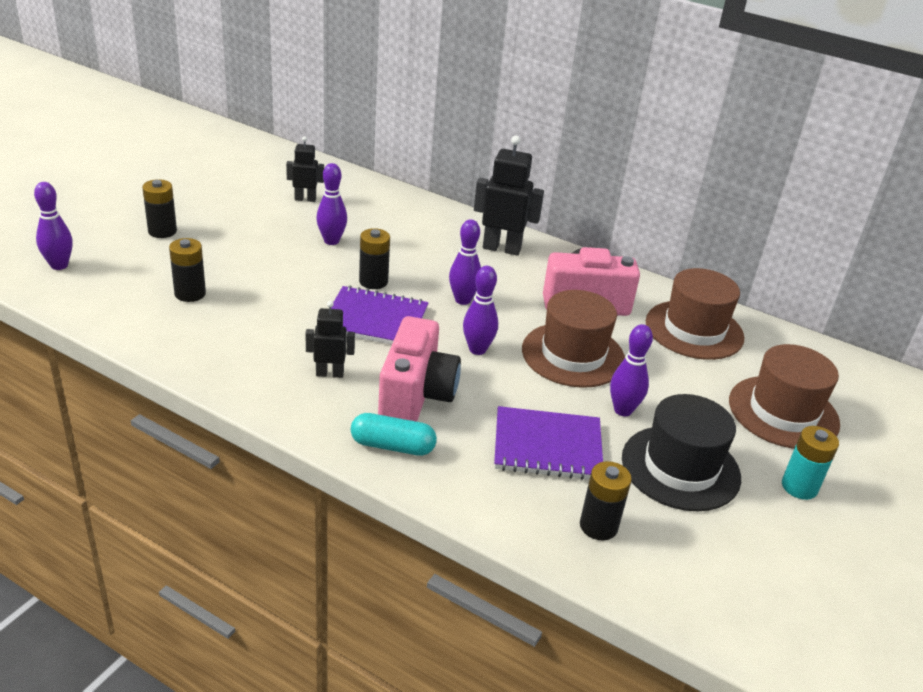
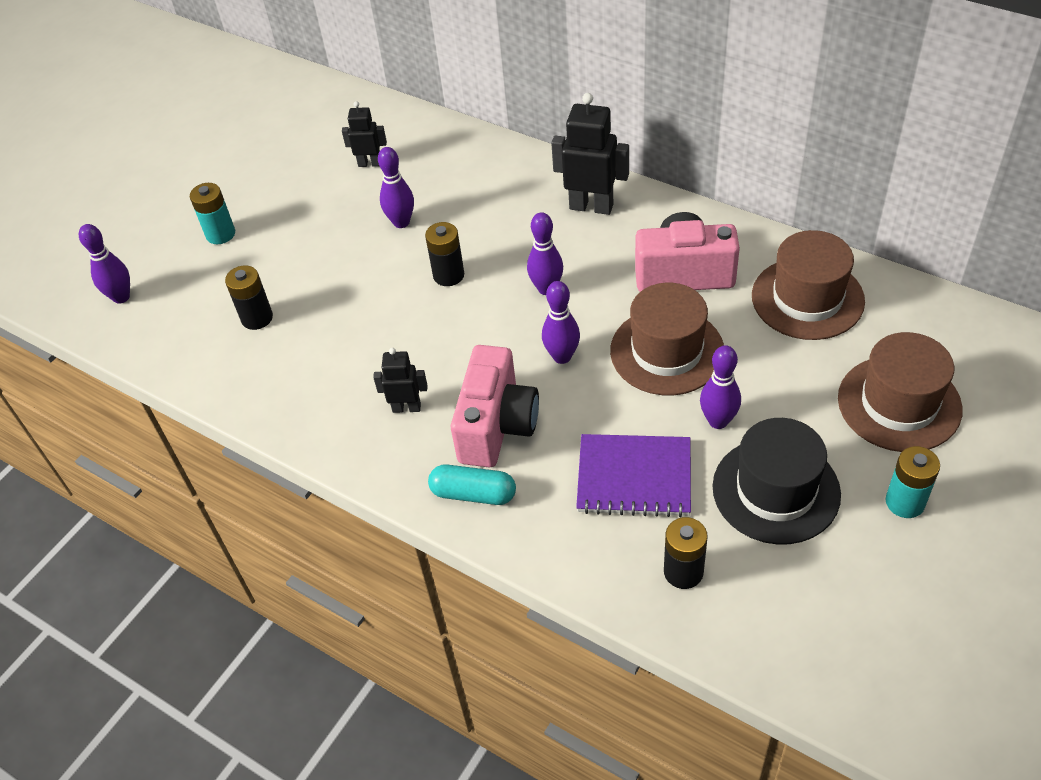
camera: 10 degrees right, 15 degrees up
(162, 231) = (220, 234): black battery -> turquoise battery
(375, 320) = (452, 329): purple notebook -> none

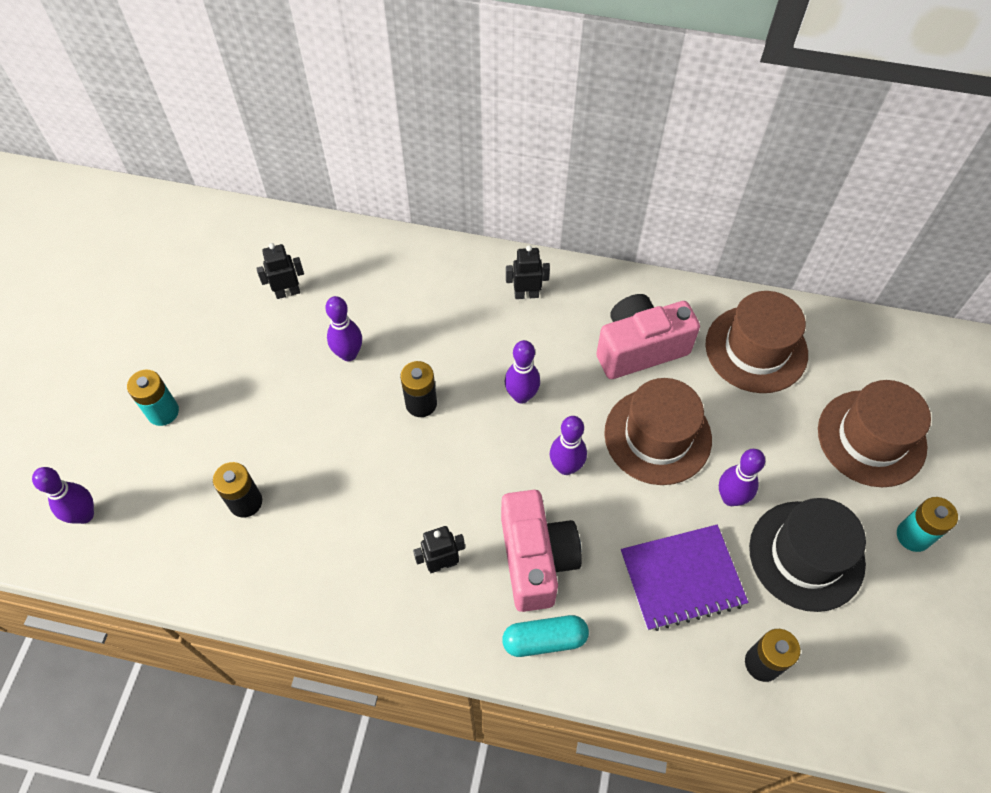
camera: 25 degrees left, 10 degrees up
(591, 206) = (526, 294): black robot -> black robot, size x0.58

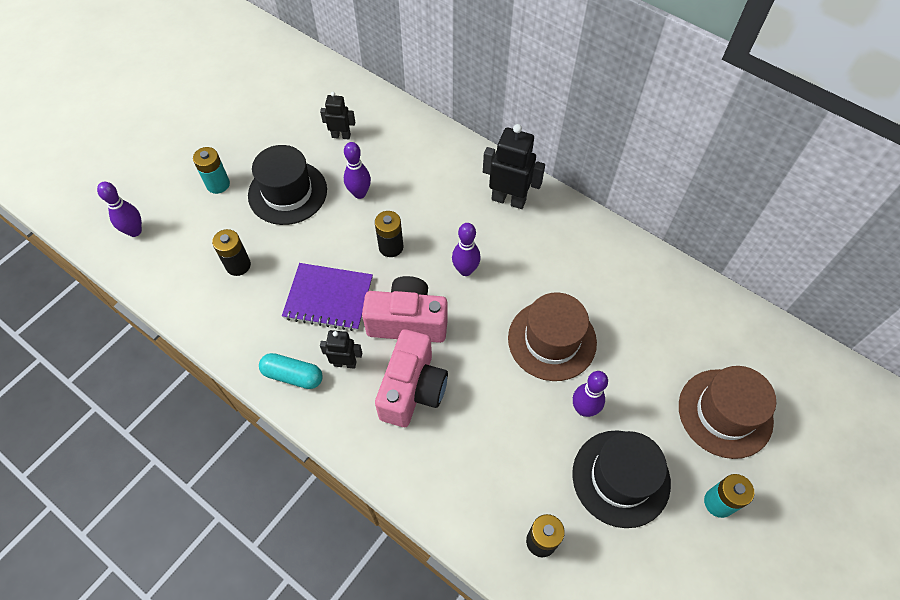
camera: 25 degrees right, 0 degrees up
(259, 387) = (287, 192): none -> black hat
(526, 294) = (508, 199): black robot -> black robot, size x1.71
(544, 640) = (388, 448): turquoise capsule -> turquoise capsule (293, 375)
(566, 467) = (470, 333): purple bowling pin -> none
(639, 348) = (573, 271): pink camera -> pink camera (408, 321)
(682, 578) = (513, 451): purple notebook -> purple notebook (328, 298)
(756, 349) = (666, 307): brown hat -> none

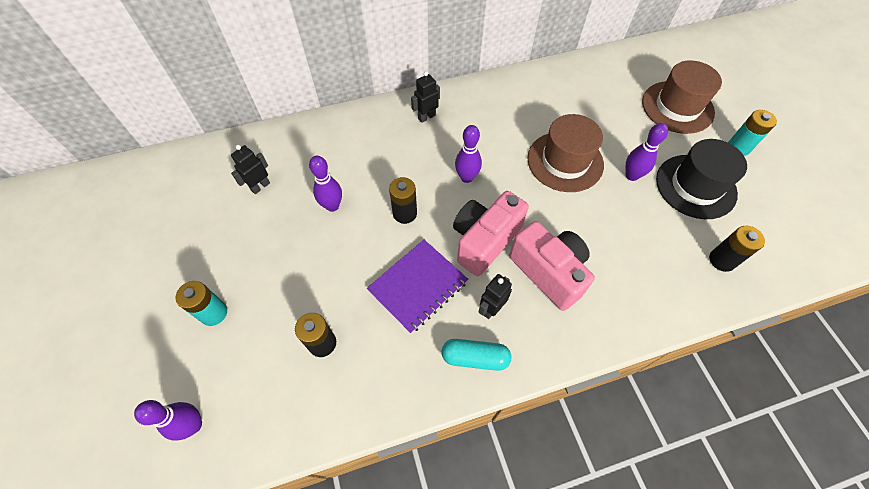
camera: 55 degrees left, 0 degrees up
(287, 192) = (280, 259): black hat -> none
(293, 375) = (475, 357): turquoise capsule -> turquoise capsule turned 45 degrees clockwise
(508, 199) = (426, 117): black robot -> black robot, size x0.58

